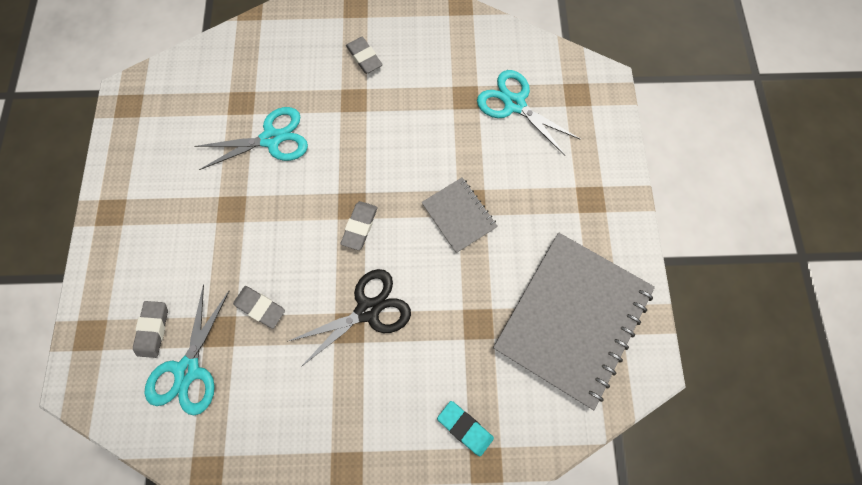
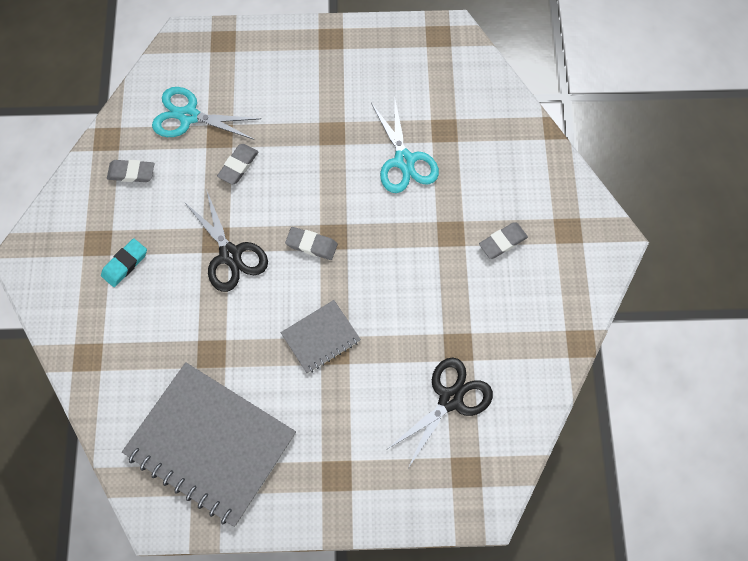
camera: 90 degrees right, 5 degrees down
(153, 329) = (224, 86): grey eraser -> grey eraser (131, 173)
(465, 427) = (120, 339): turquoise eraser -> turquoise eraser (125, 264)
(514, 104) = (450, 399): turquoise scissors -> black scissors

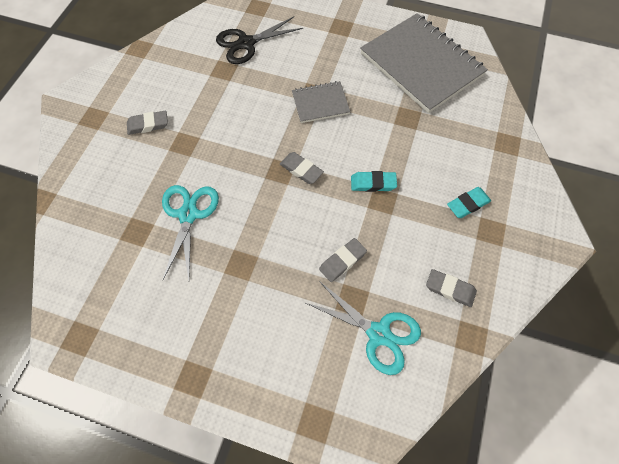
camera: 160 degrees left, 5 degrees down
(230, 255) = (373, 183): black scissors -> turquoise eraser

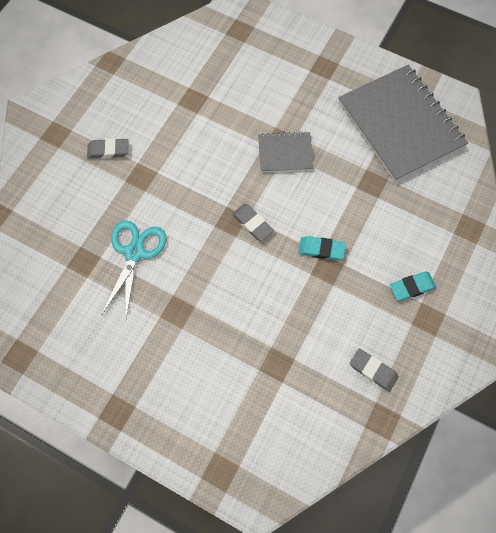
camera: 10 degrees right, 5 degrees up
(246, 43) = (221, 72): black scissors -> none
(342, 261) = (275, 325): grey eraser -> none
(378, 333) = (295, 401): turquoise scissors -> none

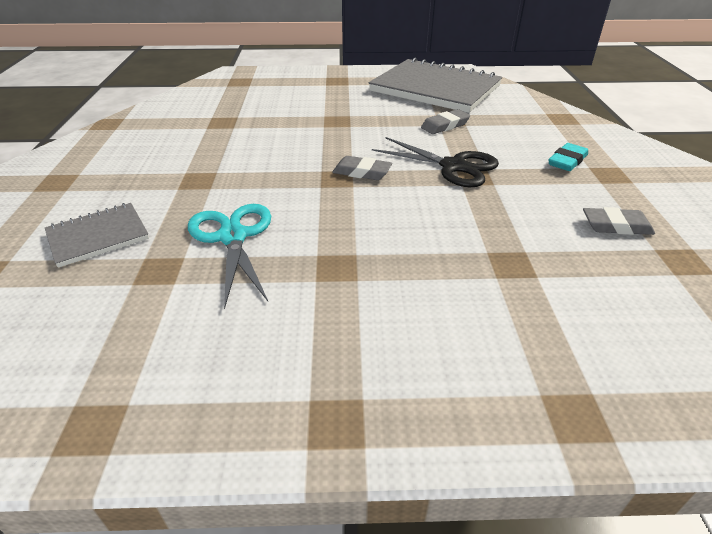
camera: 30 degrees left, 30 degrees down
(108, 150) = (140, 174): grey eraser -> grey eraser (445, 125)
(285, 153) = (350, 125): grey notebook -> grey notebook (98, 236)
(321, 249) = (453, 166): turquoise eraser -> black scissors

